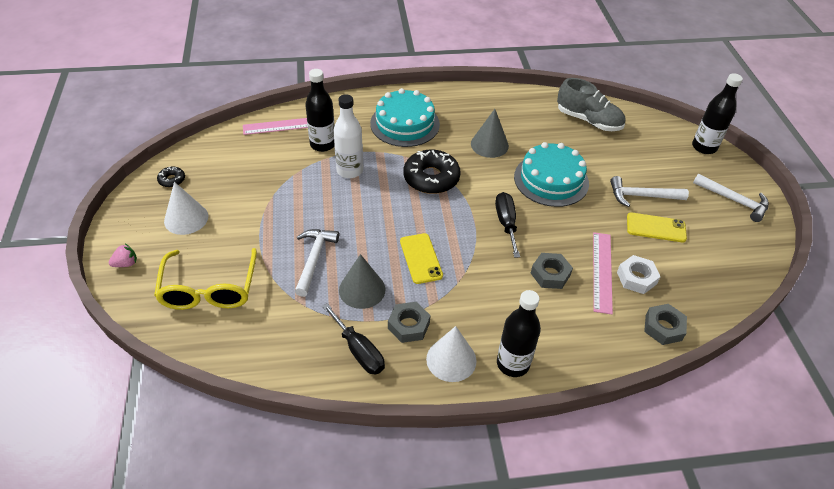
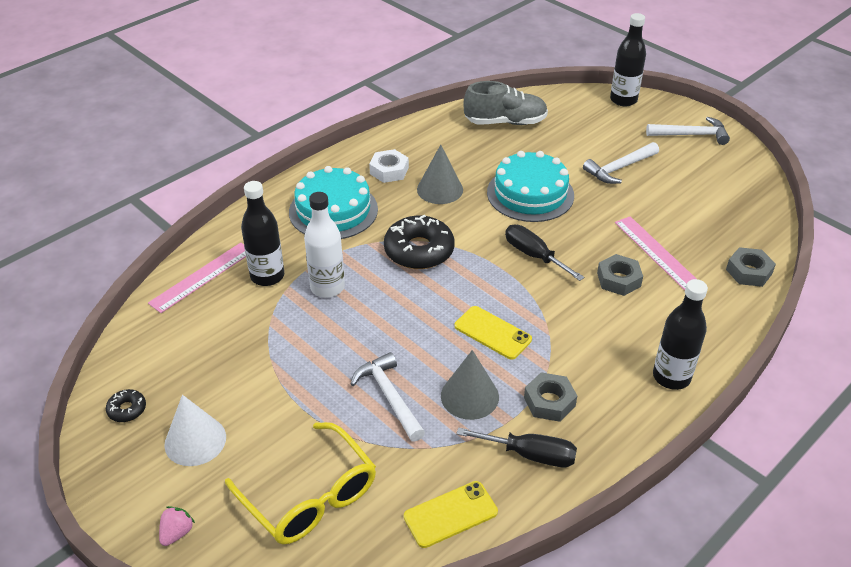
camera: 35 degrees left, 5 degrees down
(451, 359) = (618, 407): white cone -> none
(636, 278) = (687, 242): white nut -> white nut (389, 170)
(656, 228) = (658, 190): yellow phone -> yellow phone (450, 514)

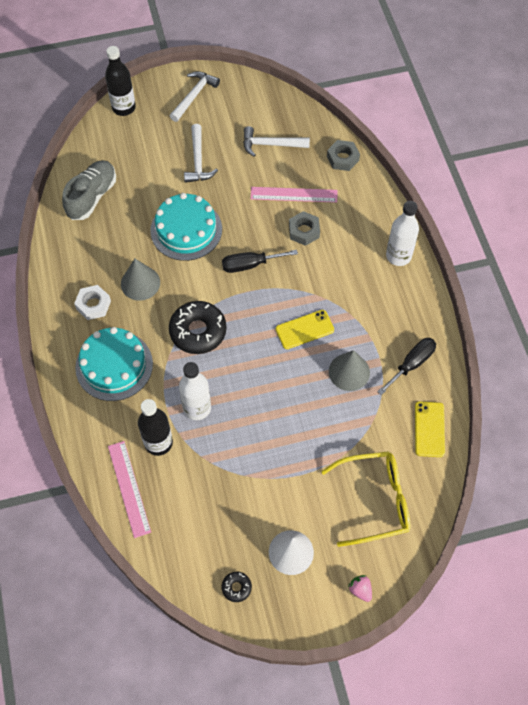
camera: 60 degrees left, 20 degrees up
(389, 396) = (322, 418): white hammer -> white hammer (270, 144)
(549, 401) = (379, 331): grey nut -> none
(671, 377) = (398, 256): black bottle -> white bottle

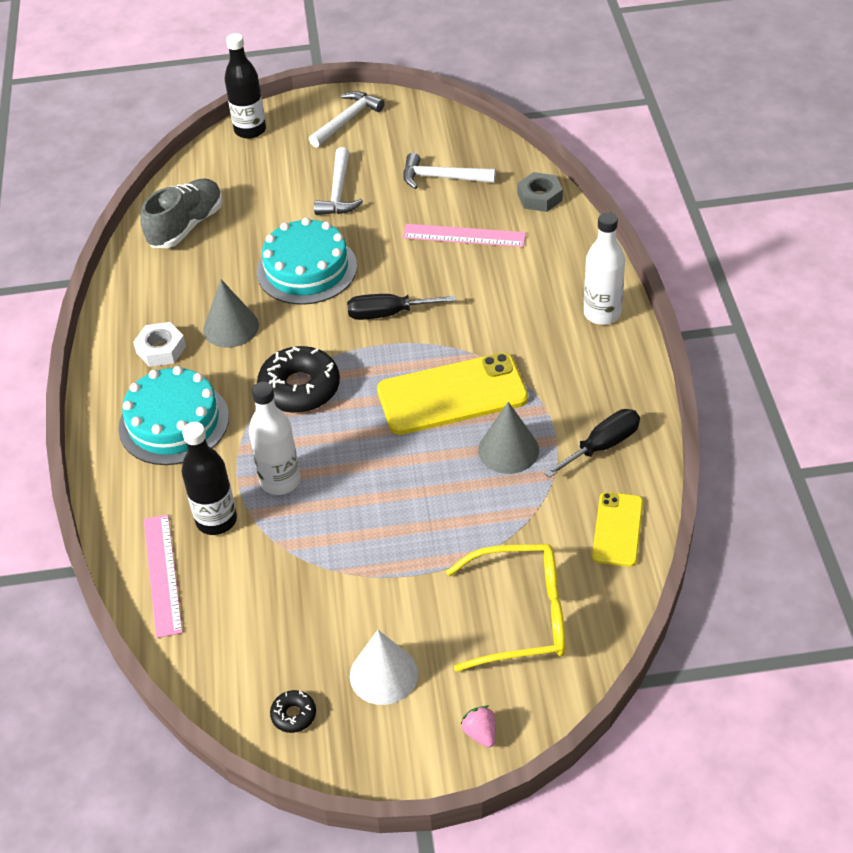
camera: 10 degrees right, 15 degrees down
(304, 231) = (471, 278): grey nut -> none
(304, 329) = (452, 394): yellow phone -> yellow phone, size x1.78

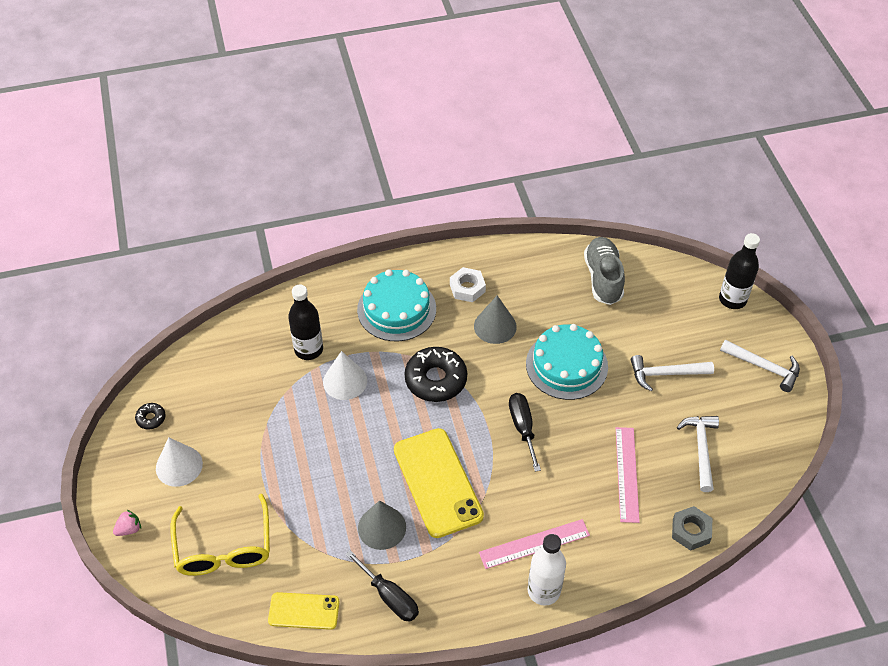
camera: 80 degrees right, 5 degrees up
(163, 574) = (263, 328): pink ruler -> pink ruler (534, 544)
(186, 226) = (603, 278): grey shoe -> grey shoe turned 120 degrees counterclockwise
(280, 481) = (345, 381): white bottle -> white cone

